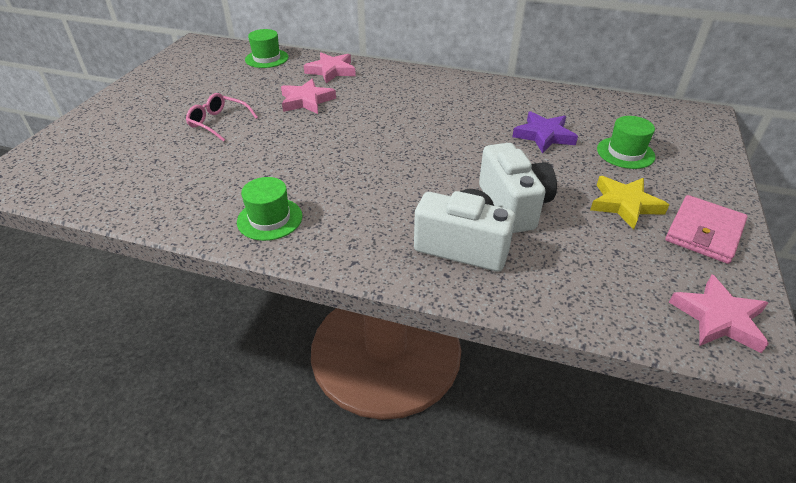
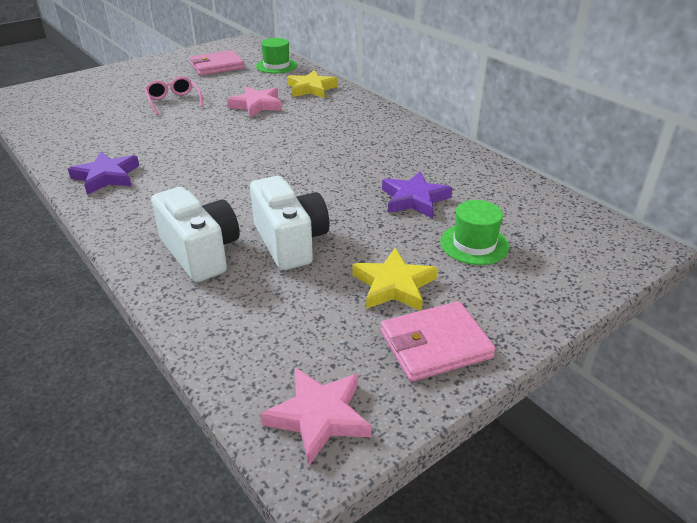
camera: 35 degrees right, 5 degrees down
(208, 75) = (217, 66): none -> pink wallet
(270, 219) = (106, 177): green hat -> purple star
(331, 71) = (311, 89): pink star -> yellow star
(513, 205) = (290, 242): white camera -> white camera turned 45 degrees counterclockwise

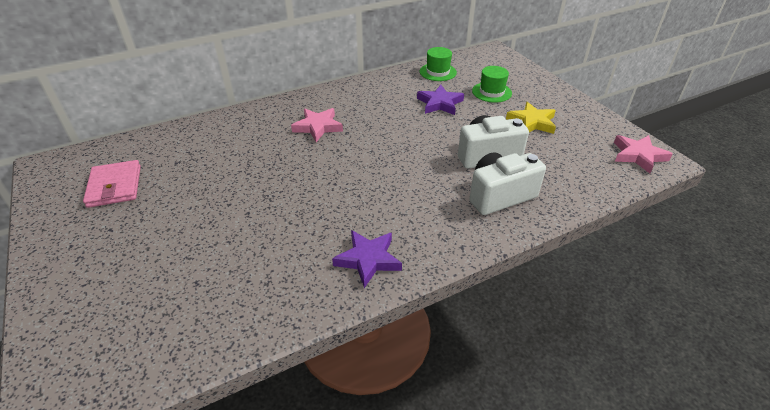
camera: 80 degrees left, 5 degrees up
(173, 101) = (202, 219): pink glasses -> none
(257, 105) = (248, 161): pink star -> pink star (318, 127)
(276, 66) = (151, 144): green hat -> green hat (438, 72)
(311, 89) = (229, 128): yellow star -> none
(435, 345) = (579, 117): pink wallet -> none

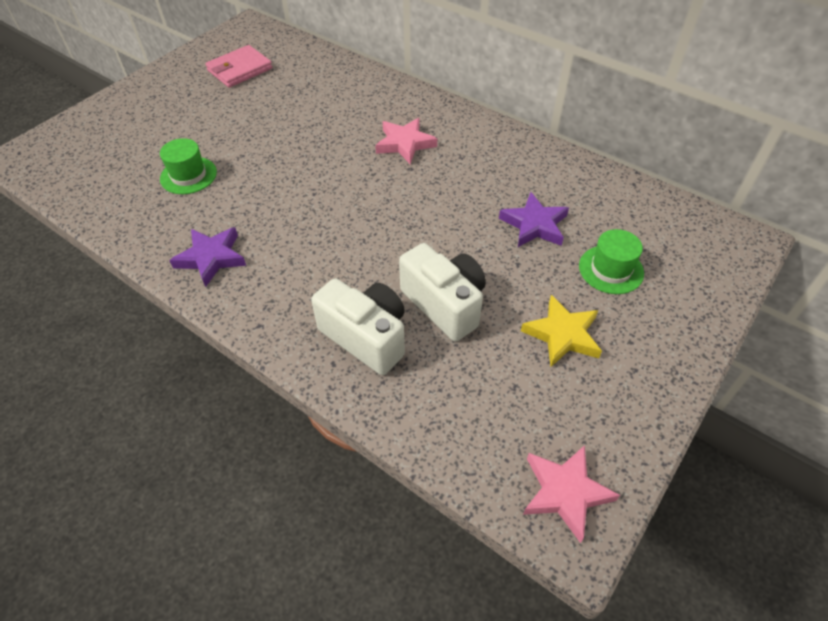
camera: 65 degrees right, 10 degrees up
(438, 72) = (616, 198): green hat -> green hat (188, 175)

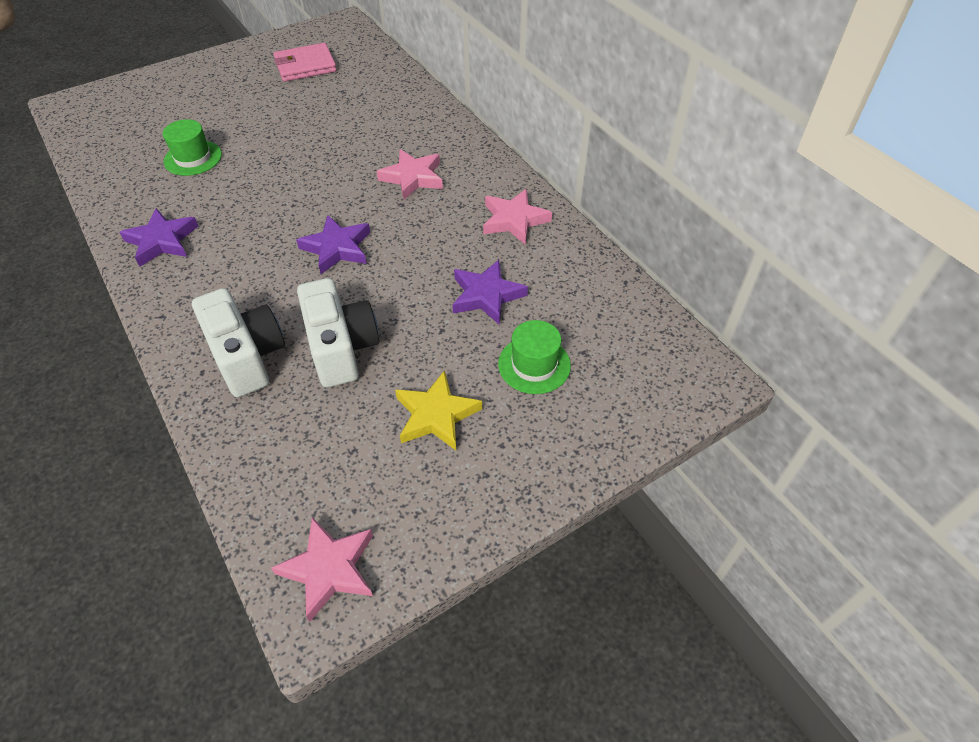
camera: 20 degrees right, 0 degrees up
(380, 220) = (337, 248): none -> purple star
(514, 158) = (514, 220): none -> pink star

